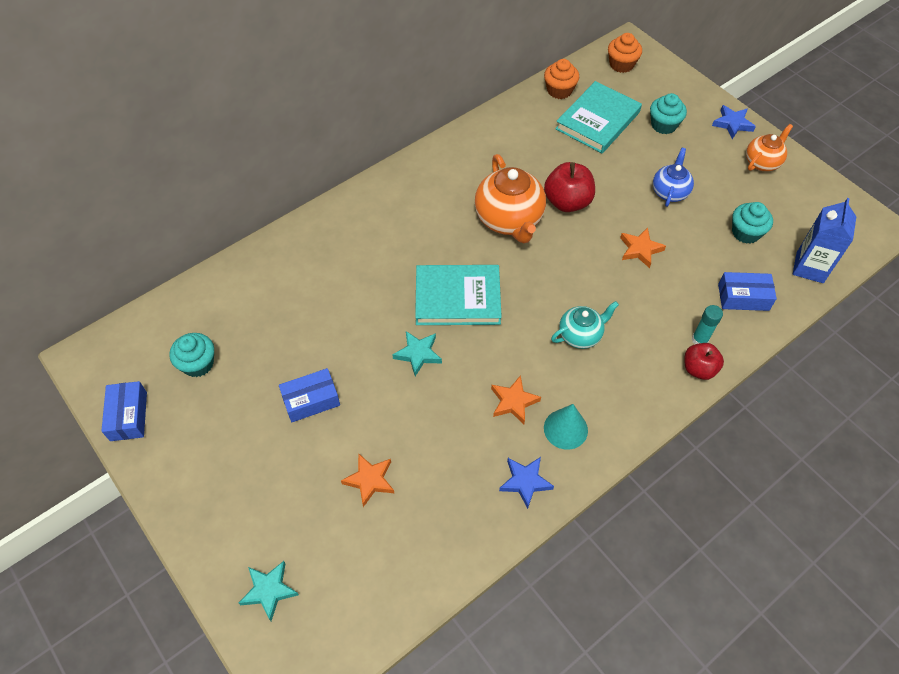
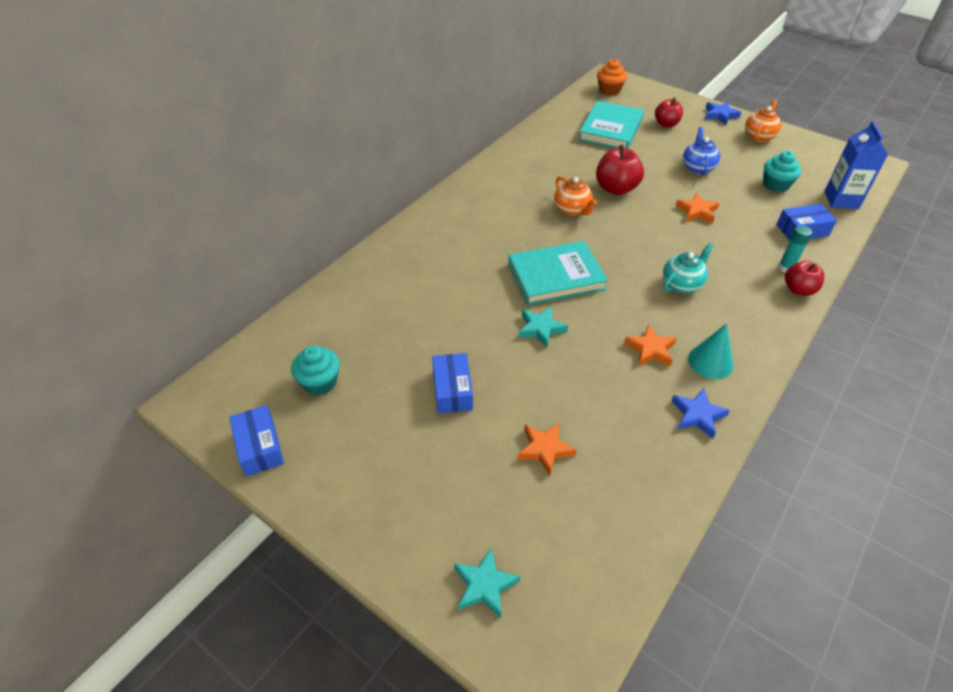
camera: 15 degrees left, 10 degrees down
(311, 400) = (452, 390): blue box -> blue box turned 60 degrees counterclockwise
(509, 220) = (572, 210): orange teapot -> orange teapot, size x0.58
(559, 90) = (567, 114): orange cupcake -> none
(663, 125) = (666, 124): turquoise cupcake -> red apple

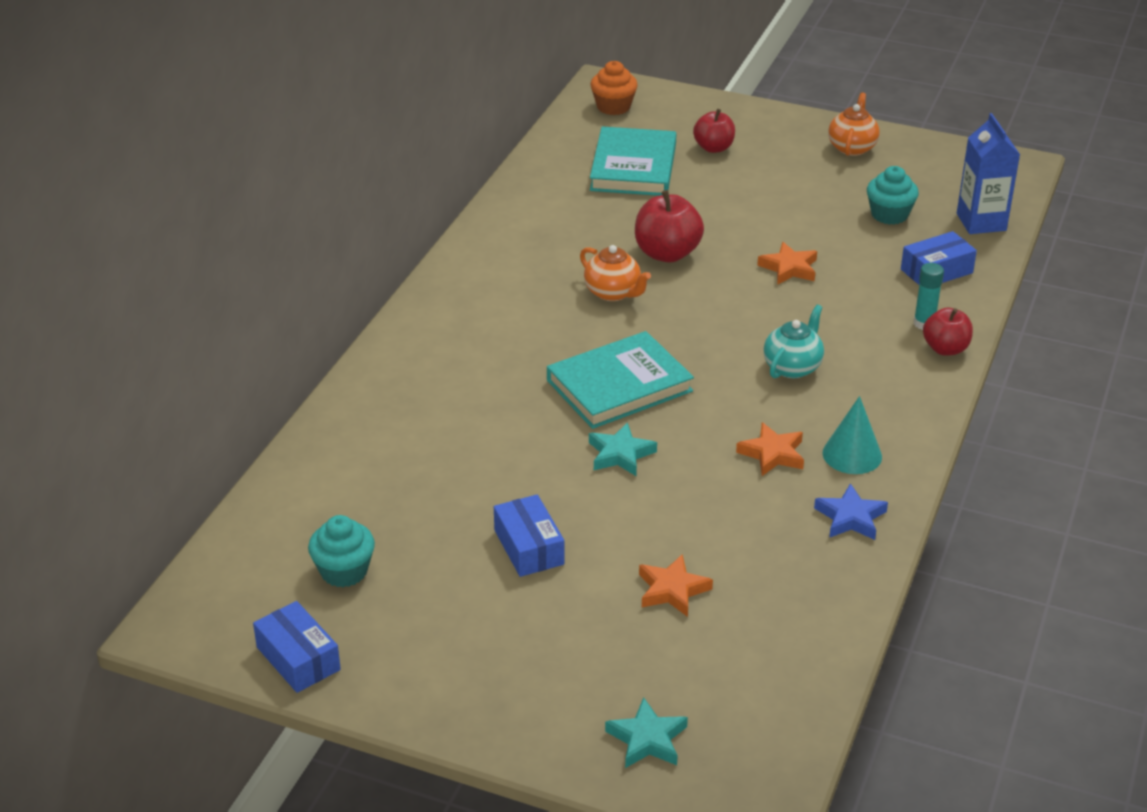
camera: 15 degrees left, 10 degrees down
(697, 167) = (775, 206): blue teapot -> none
(720, 115) = (789, 123): blue star -> none

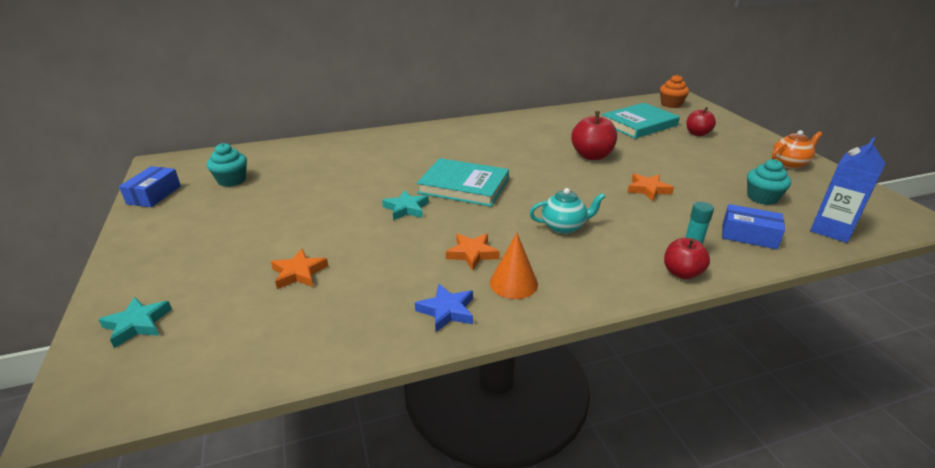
camera: 50 degrees right, 5 degrees down
(529, 547) = (295, 215): blue box -> none
(613, 293) = (535, 156): orange teapot -> none
(852, 454) = (513, 283): turquoise cone -> orange cone

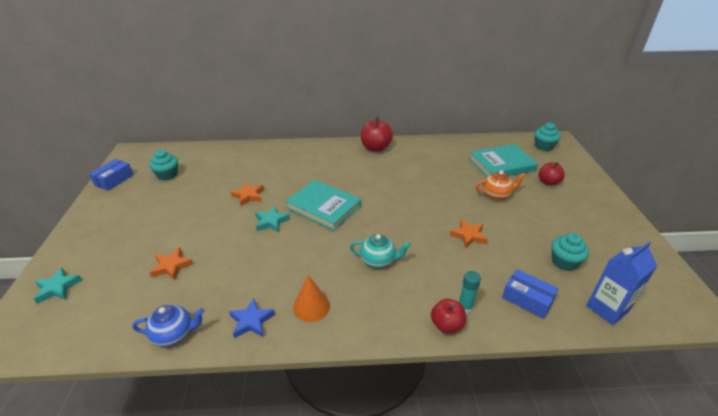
camera: 15 degrees right, 5 degrees up
(349, 344) = (174, 334): none -> blue teapot
(472, 254) = (296, 273): orange star -> orange star (248, 196)
(591, 156) = (441, 192): red apple -> red apple (375, 148)
(671, 104) = (544, 146): orange cupcake -> turquoise cupcake
(789, 164) = (614, 229): orange teapot -> orange teapot (496, 195)

